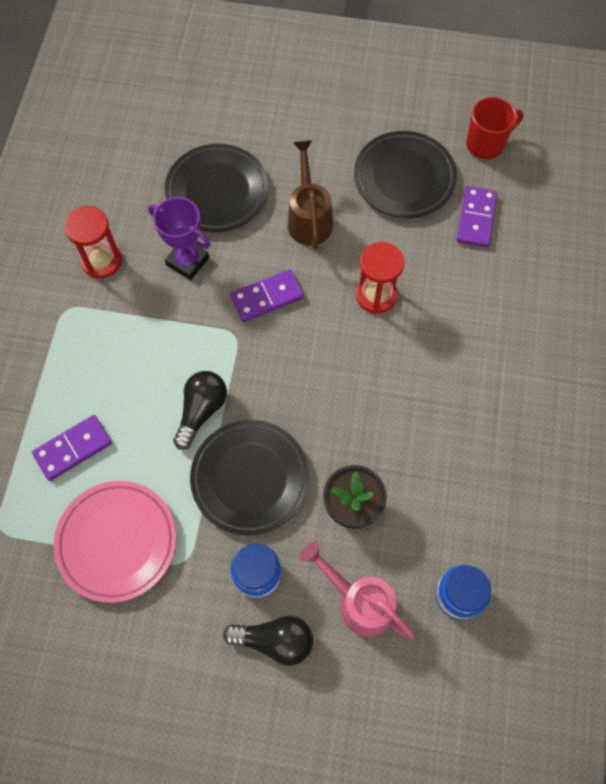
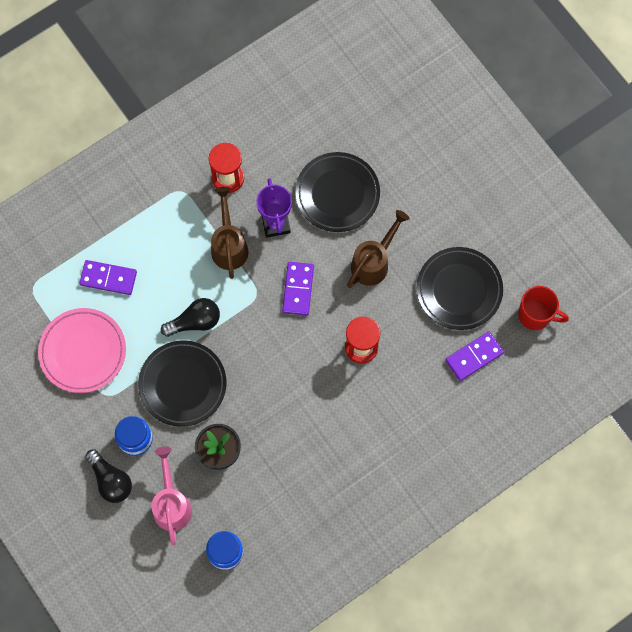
camera: 45 degrees right, 5 degrees up
(163, 316) = (229, 245): none -> brown watering can
(267, 297) = (298, 289): purple domino -> purple domino turned 75 degrees clockwise

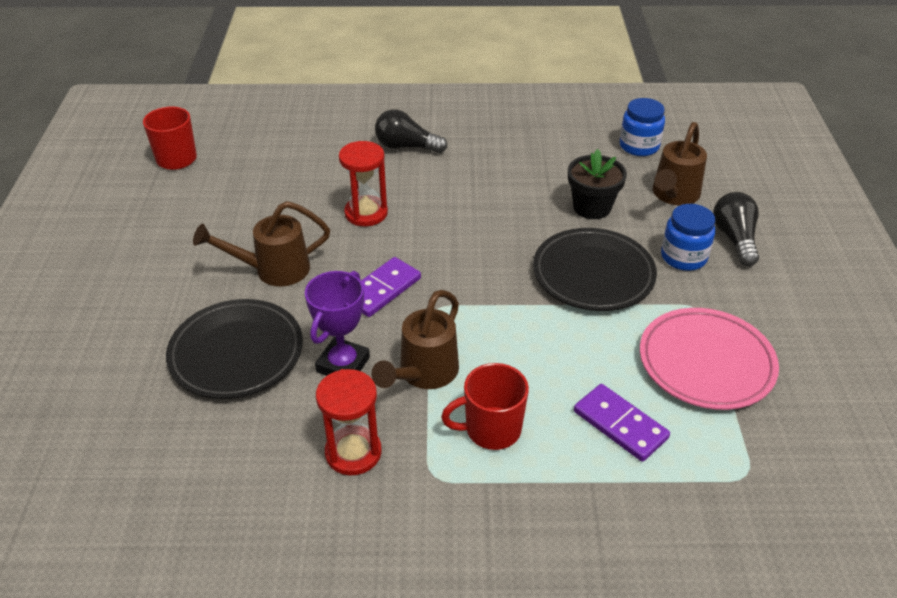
camera: 145 degrees left, 30 degrees down
(171, 233) = (491, 430): none -> red mug
(171, 504) = (673, 195): pink watering can -> brown watering can
(195, 322) = (533, 321): black light bulb -> black light bulb (406, 147)
(459, 290) = (218, 207): black plate -> none
(474, 356) = (268, 159): purple domino -> none

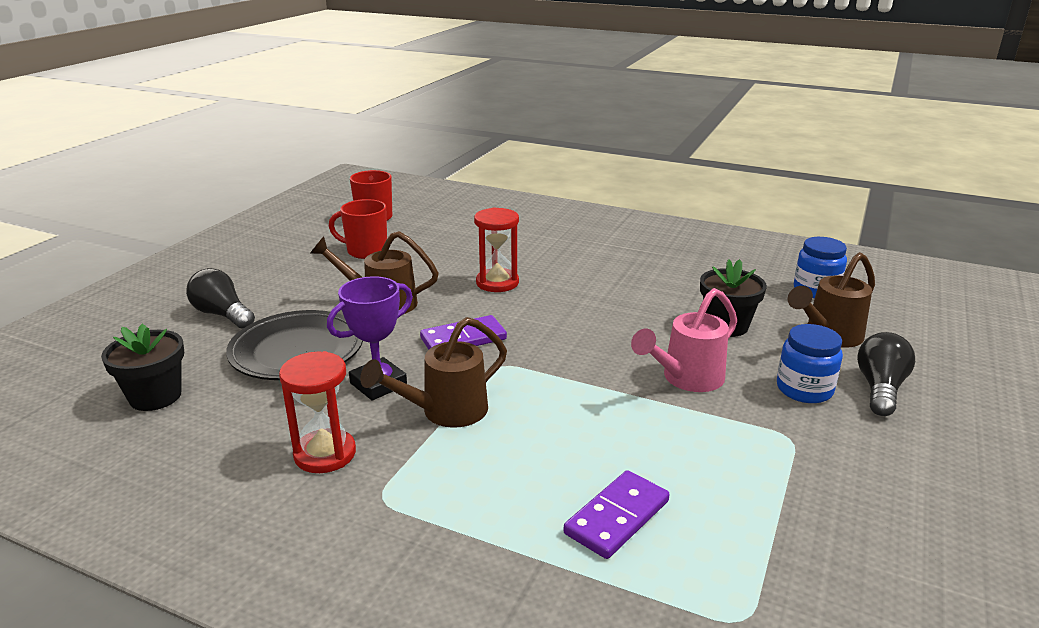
camera: 25 degrees right, 15 degrees down
(139, 451) = (155, 396): none -> black flower pot
(406, 147) = (574, 246): black light bulb -> black light bulb (222, 315)
(491, 430) = (472, 477): red mug -> red mug (366, 251)
(593, 274) = (686, 379): black plate -> pink watering can
(620, 425) = (617, 517): purple domino -> purple domino turned 60 degrees clockwise
(706, 363) = (765, 491): pink plate -> none

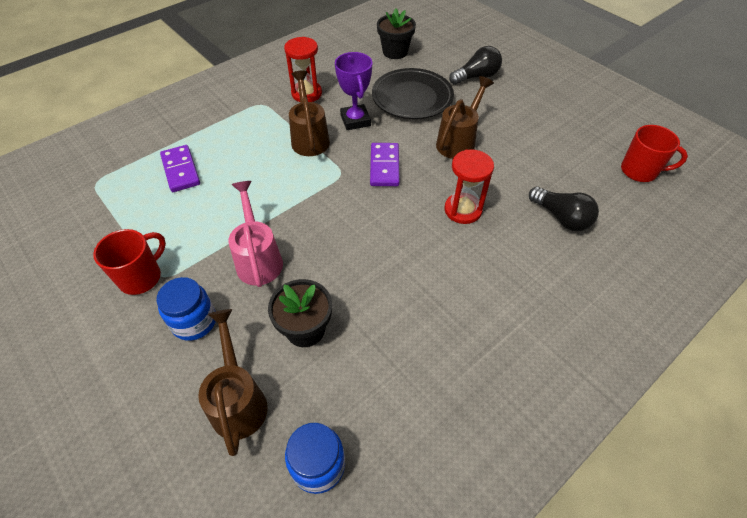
camera: 115 degrees right, 25 degrees up
(366, 251) = (558, 151): red mug -> red mug (141, 277)
(880, 388) = (154, 375): black light bulb -> black light bulb (561, 217)

